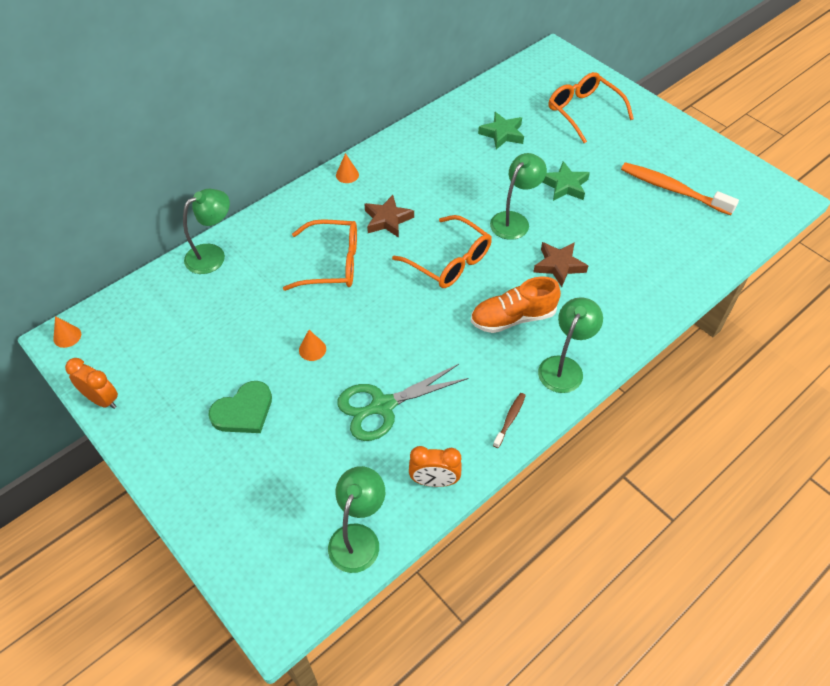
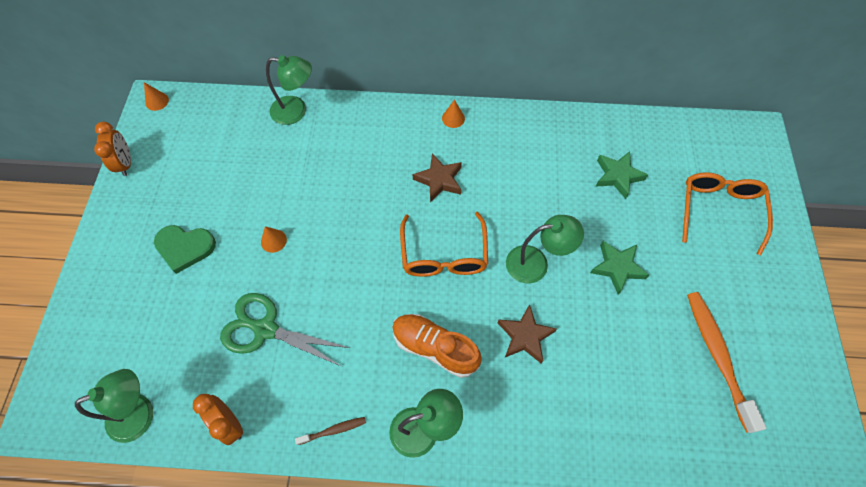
camera: 45 degrees right, 10 degrees up
(332, 263) = (361, 184): orange glasses -> none

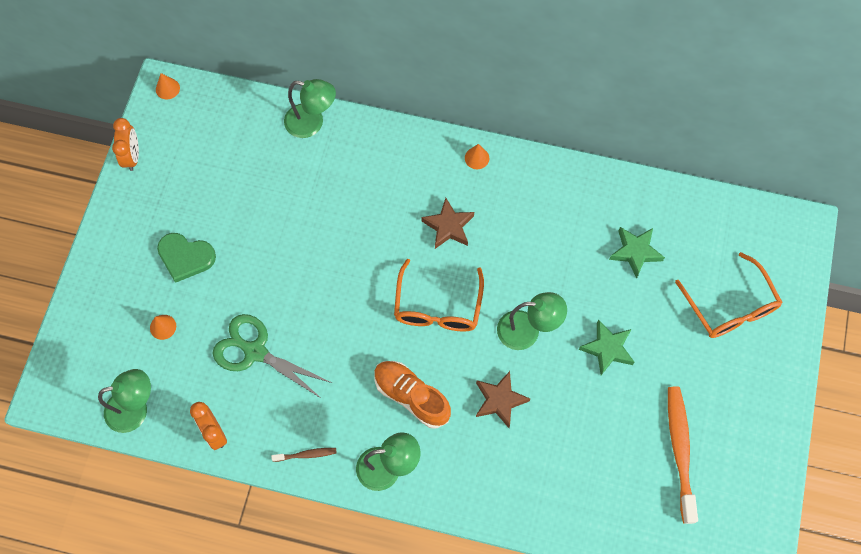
camera: 10 degrees right, 5 degrees up
(273, 240) = (272, 264): orange cone -> orange cone (163, 327)
(719, 210) = (730, 307): orange glasses -> orange glasses turned 135 degrees clockwise

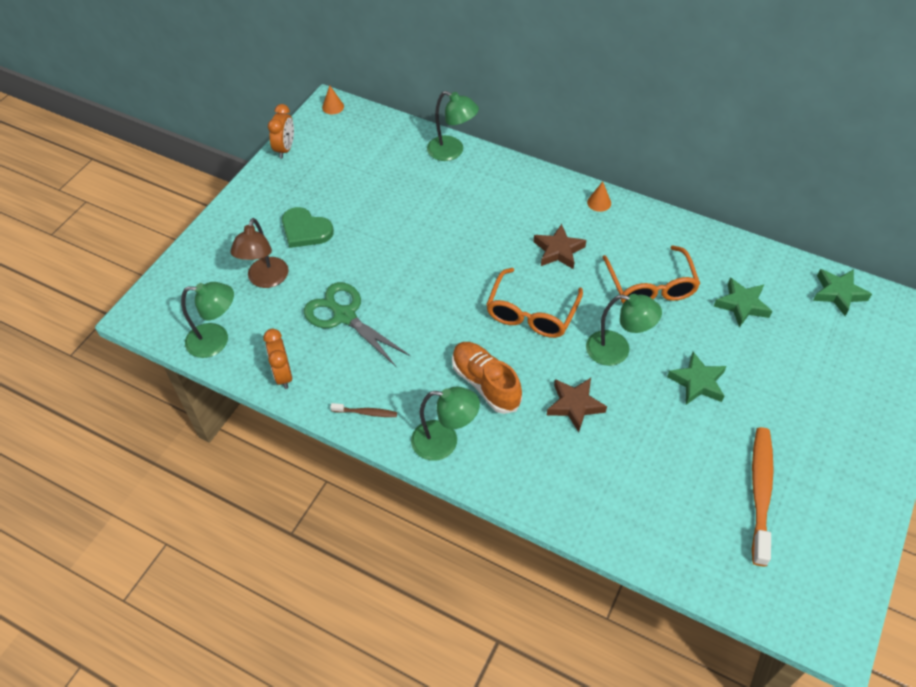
camera: 15 degrees right, 15 degrees down
(163, 327) = (266, 280): orange cone -> brown lamp
(723, 218) = (838, 293): none -> green star
(730, 307) = (836, 370): orange glasses -> orange glasses (650, 286)

